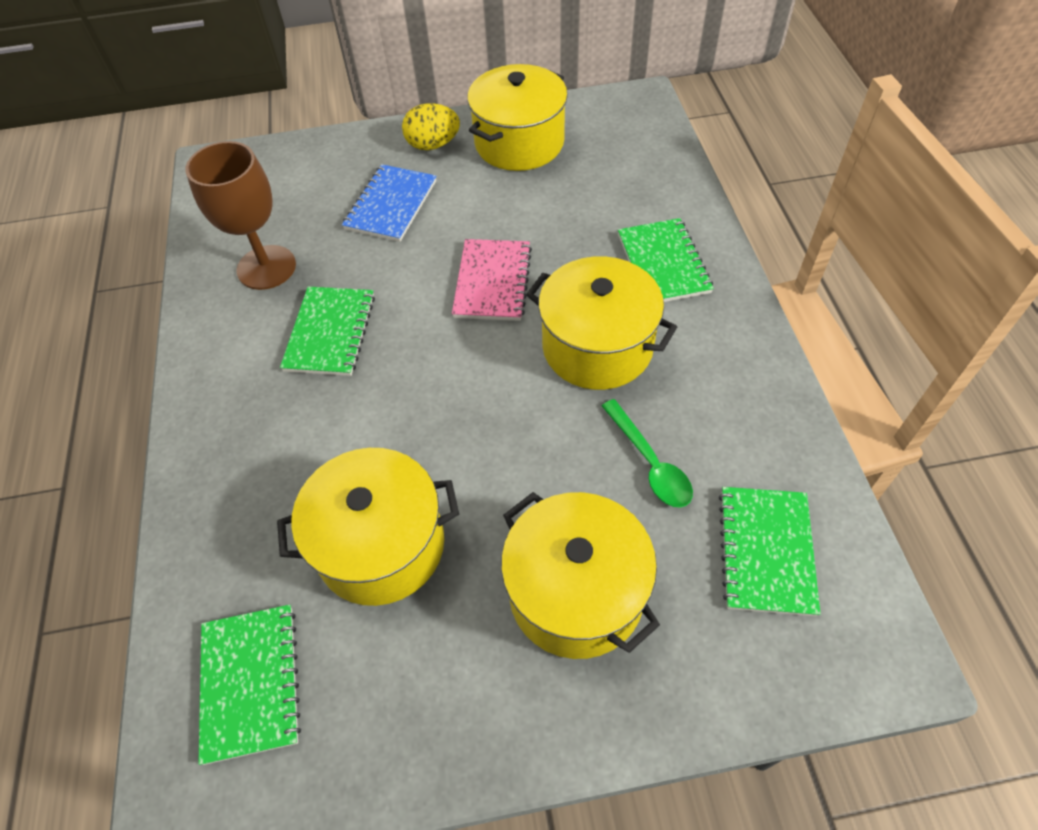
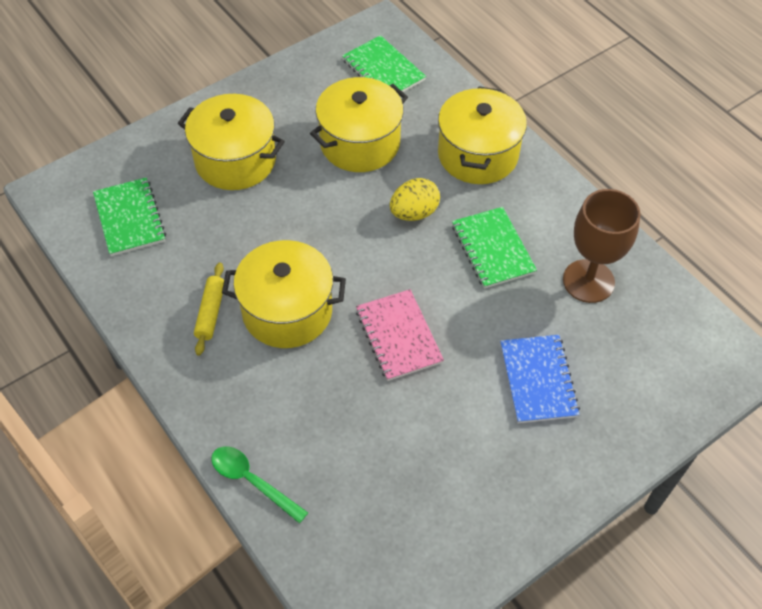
camera: 150 degrees right, 0 degrees up
(433, 145) = (554, 471): yellow egg -> yellow egg (414, 213)
(519, 143) = (469, 509): yellow pot -> yellow pot (477, 155)
(650, 463) = (217, 243): green spoon -> green spoon (252, 481)
(663, 263) = (263, 409): green notebook -> none
(687, 376) = (210, 312): none -> yellow rolling pin

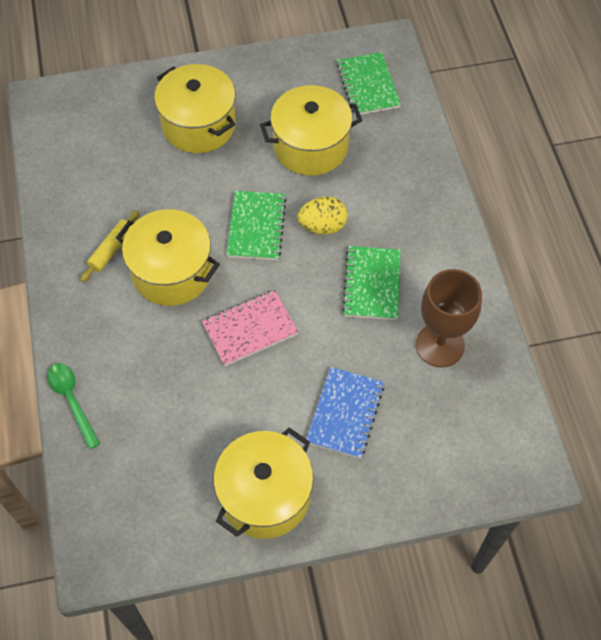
camera: 25 degrees right, 5 degrees up
(130, 218) = (89, 145): green notebook -> green notebook (256, 227)
(398, 336) = (250, 329): pink notebook -> pink notebook turned 60 degrees clockwise
(477, 155) = (407, 193): yellow pot -> yellow pot (265, 495)

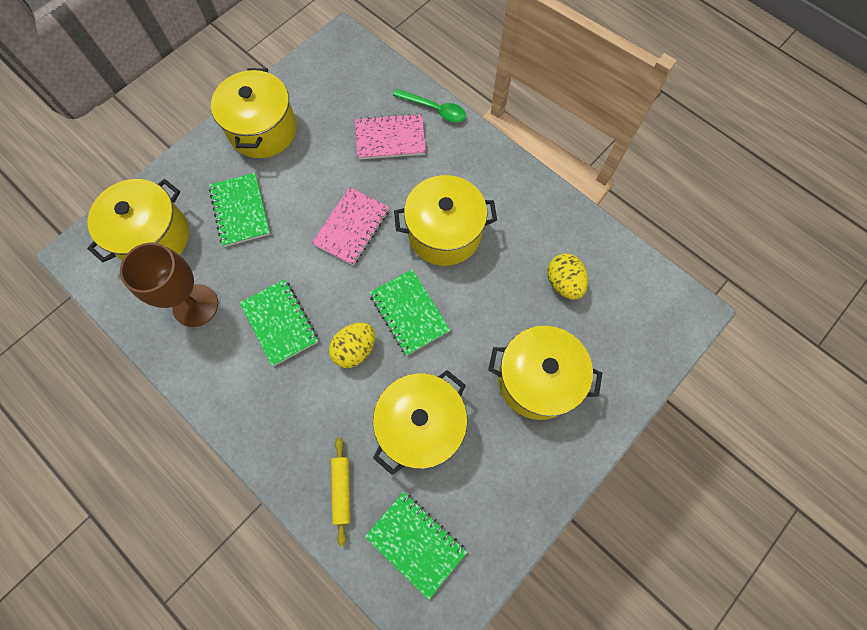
camera: 145 degrees right, 10 degrees up
(111, 249) = (505, 221): yellow rolling pin -> yellow rolling pin (342, 490)
(112, 174) = (563, 283): none -> yellow egg
(142, 397) = (390, 138): none -> pink notebook
(345, 413) = (240, 211): blue notebook -> green notebook
(448, 440) = (153, 237): none -> yellow pot

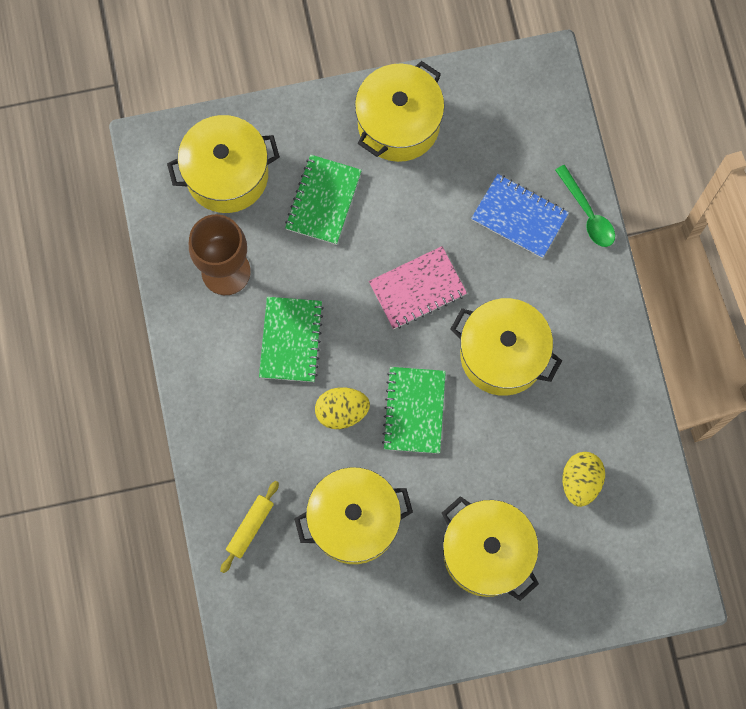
camera: 35 degrees right, 5 degrees up
(390, 138) = (519, 217): pink notebook -> blue notebook
(416, 543) = (283, 614): green notebook -> none

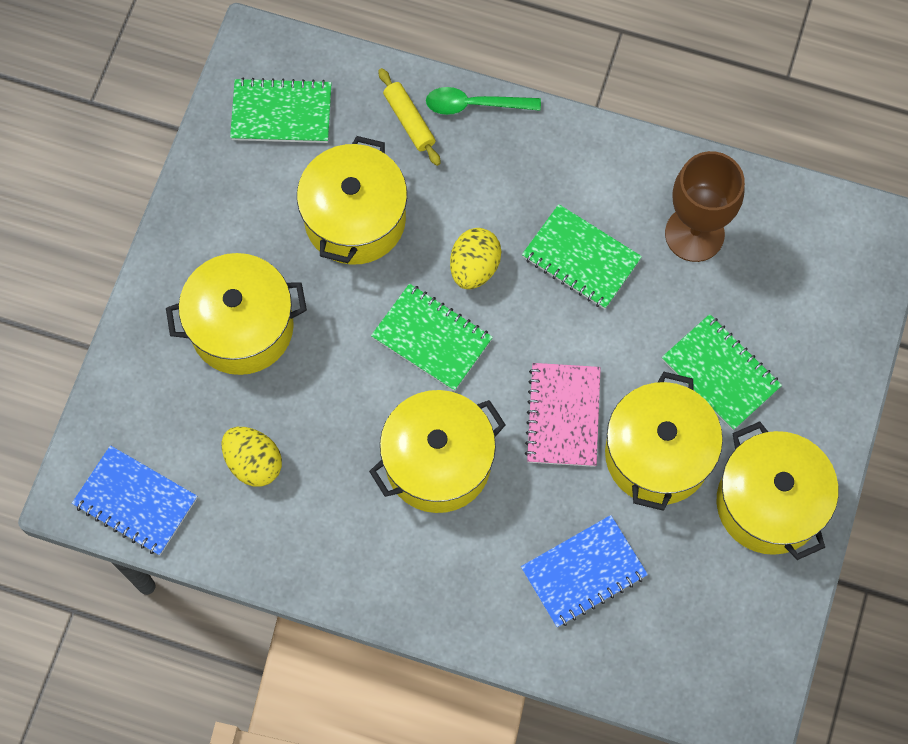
camera: 120 degrees right, 5 degrees down
(227, 174) = (806, 291): yellow pot -> yellow pot (657, 454)
(298, 630) = (281, 113): none -> green notebook
(587, 213) = (544, 651): green spoon -> green spoon (474, 105)
(659, 547) = (135, 501): none -> blue notebook

